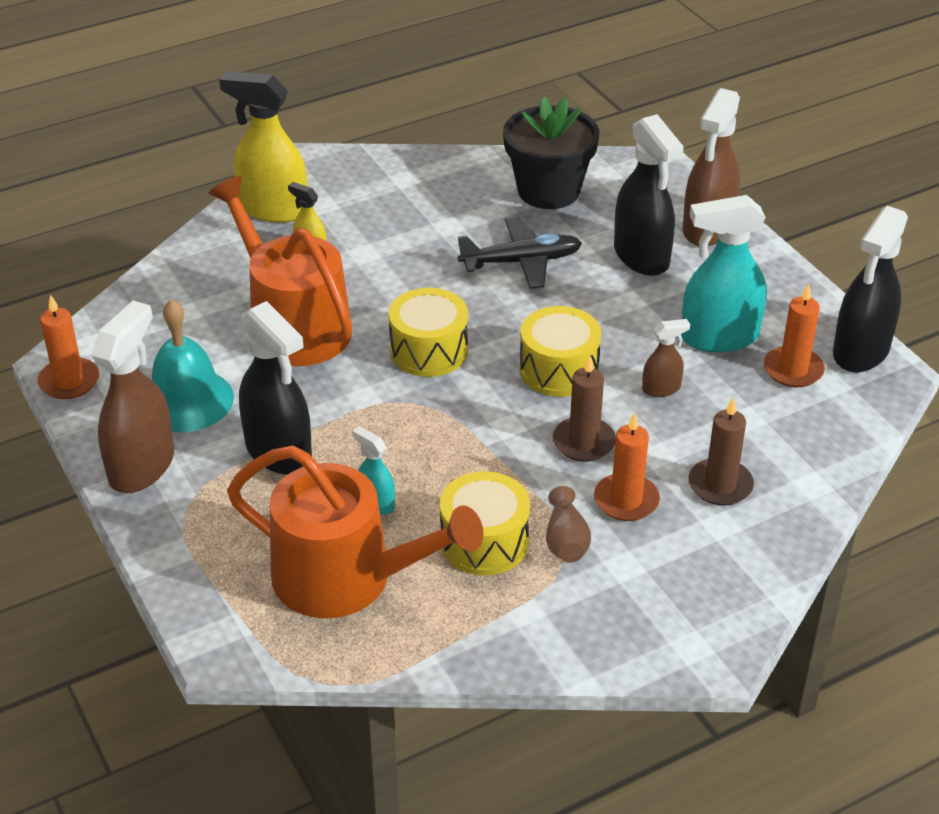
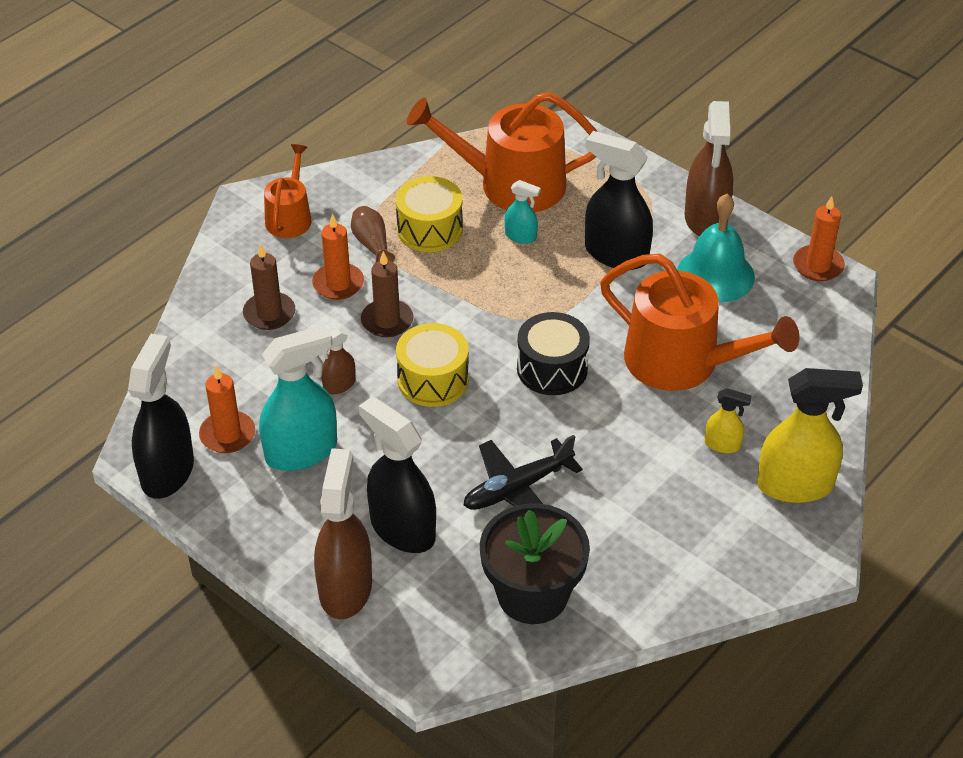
camera: 160 degrees right, 5 degrees up
(429, 350) = (552, 368): yellow drum -> black drum
(662, 609) = (290, 217): none -> orange watering can

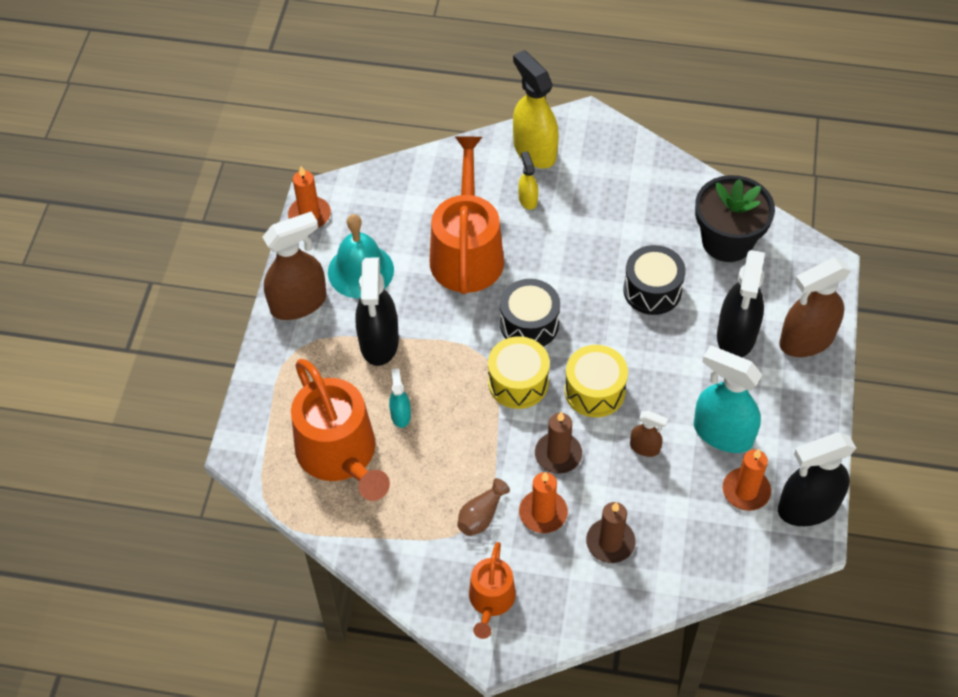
camera: 120 degrees left, 10 degrees up
(290, 217) = (491, 600): orange watering can -> orange watering can turned 60 degrees counterclockwise
(429, 229) = (435, 484): yellow drum -> yellow drum (518, 382)
(517, 488) = (652, 290): black plane -> black drum

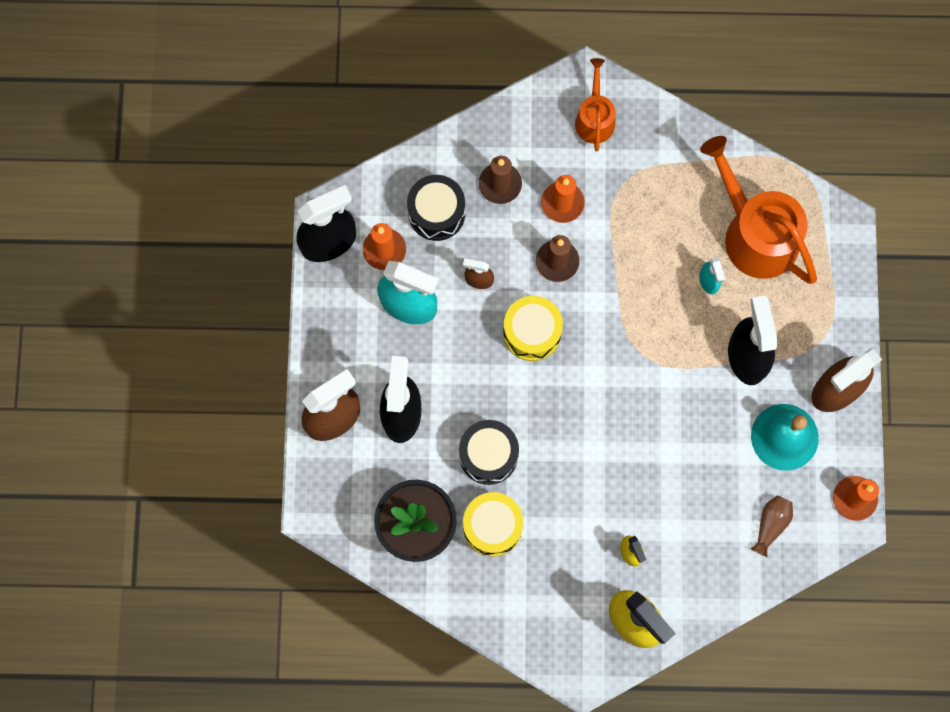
camera: 170 degrees right, 20 degrees up
(467, 252) = (682, 475): orange watering can -> none
(481, 515) = (616, 193): brown vase -> brown vase (770, 524)
(518, 382) = (605, 331): yellow drum -> yellow drum (492, 526)
(529, 324) = (605, 398): black drum -> black drum (436, 213)

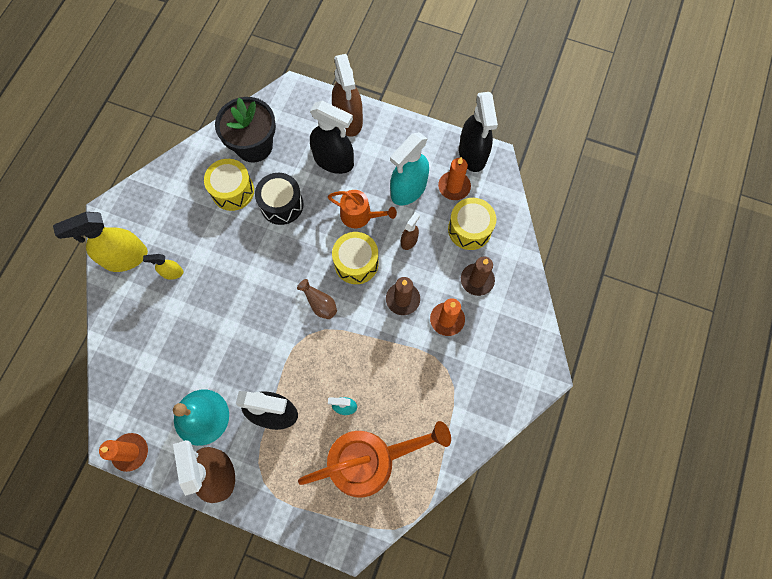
camera: 110 degrees right, 5 degrees down
(436, 213) = (469, 229): black drum -> yellow drum
(594, 118) = (508, 369): orange watering can -> orange watering can (360, 215)
(770, 524) = (143, 379): brown vase -> brown vase (319, 303)

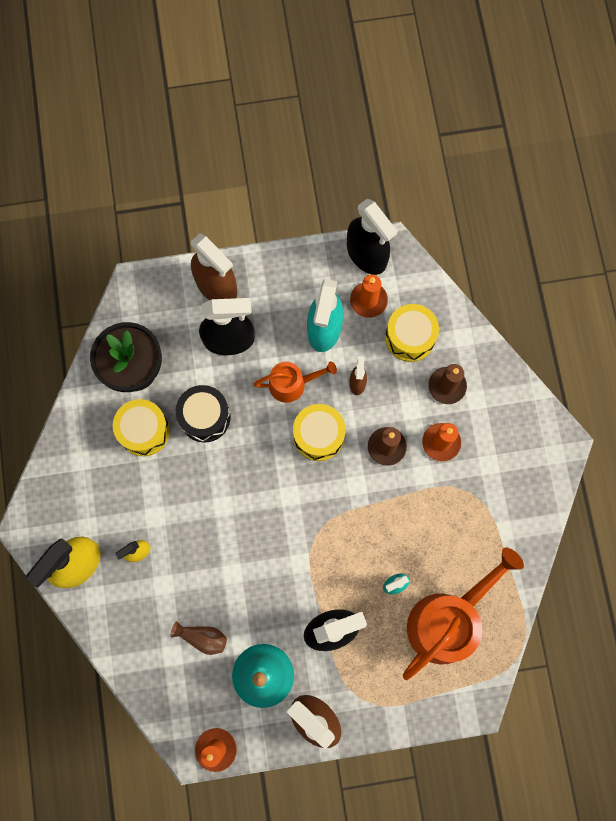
camera: 30 degrees left, 5 degrees up
(319, 303) = (307, 497): brown vase -> brown vase (202, 637)

